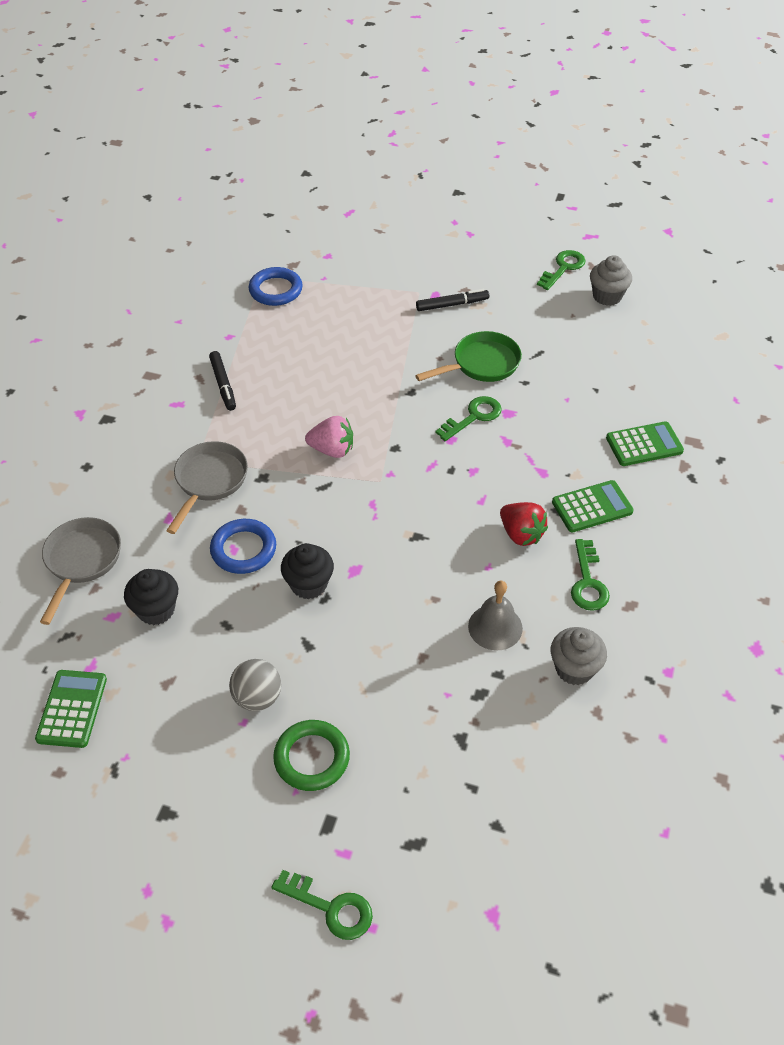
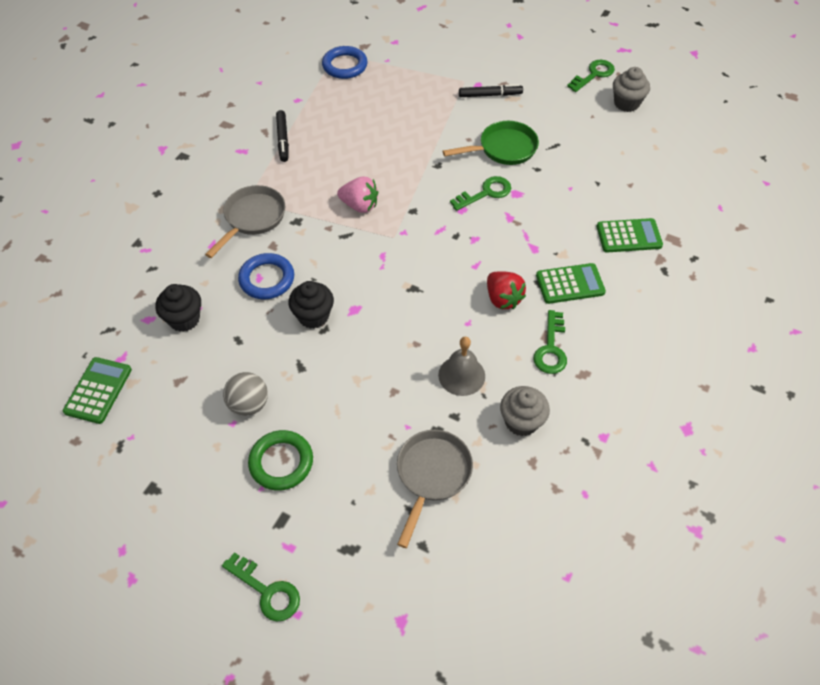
camera: 10 degrees right, 5 degrees up
(81, 561) = (134, 270): grey pan -> grey pan (432, 475)

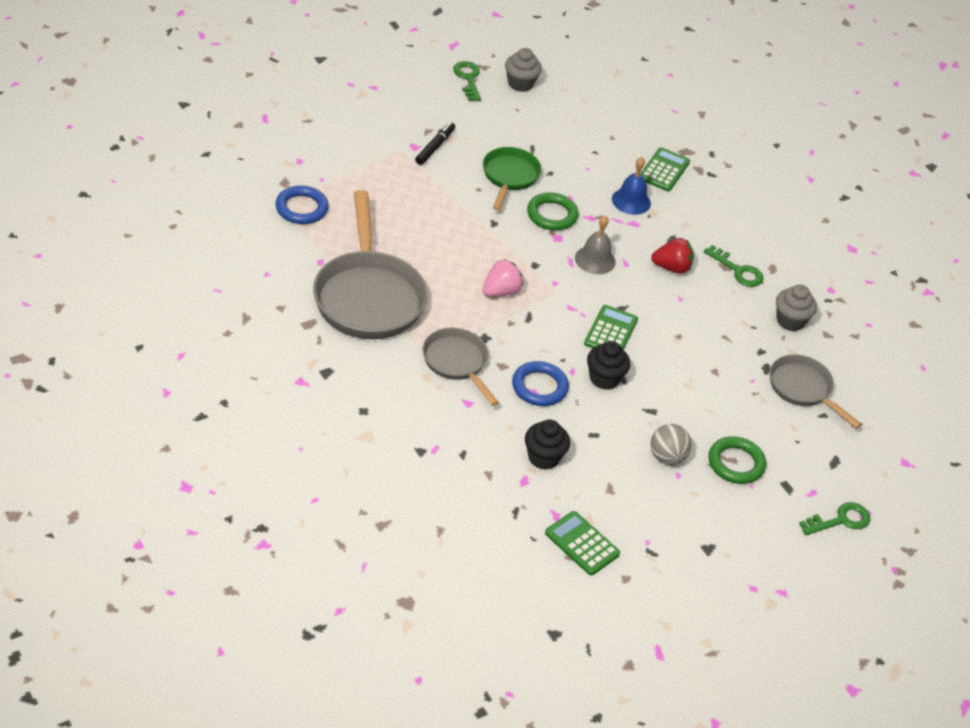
camera: 65 degrees left, 10 degrees down
(283, 139) = (368, 296): black marker -> grey pan
(461, 375) = (727, 328): grey bell -> grey bell (595, 260)
(485, 193) = (552, 215): green key -> green ring
(561, 233) = (631, 201): none -> blue bell
(570, 284) = (685, 226): green calculator -> green calculator (611, 332)

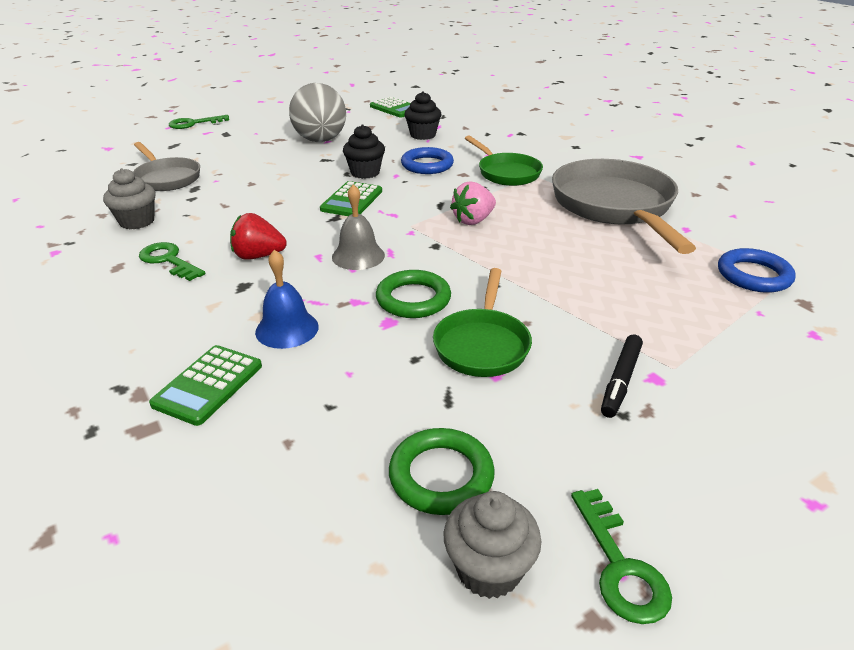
camera: 175 degrees left, 10 degrees down
(457, 363) = (506, 173): grey pan -> green pan
(667, 457) = (320, 140): grey ball -> grey ball, size x1.64
(736, 463) = (262, 140): green ring -> green ring (441, 476)

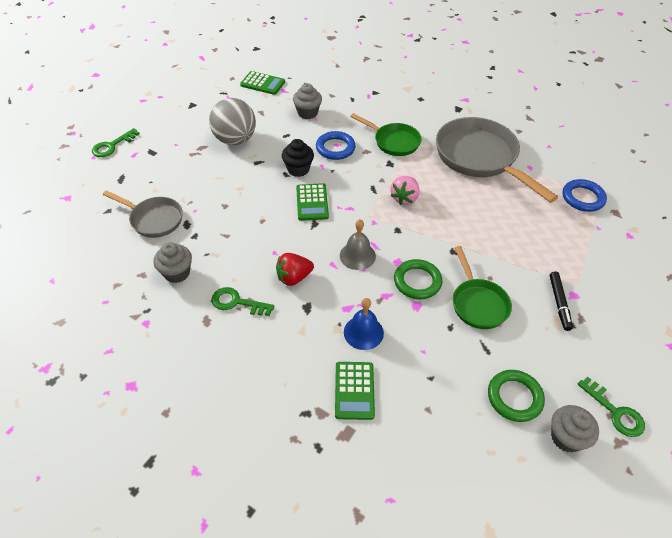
camera: 25 degrees left, 15 degrees up
(423, 135) = (307, 113): black cupcake -> grey cupcake

